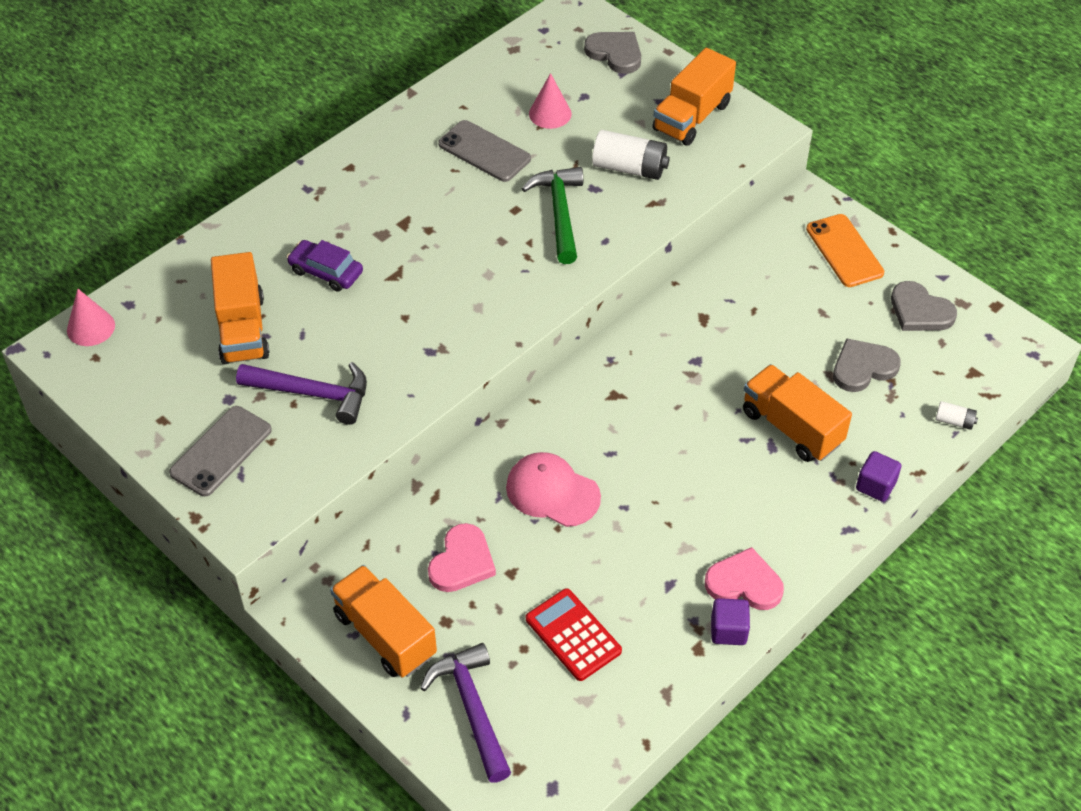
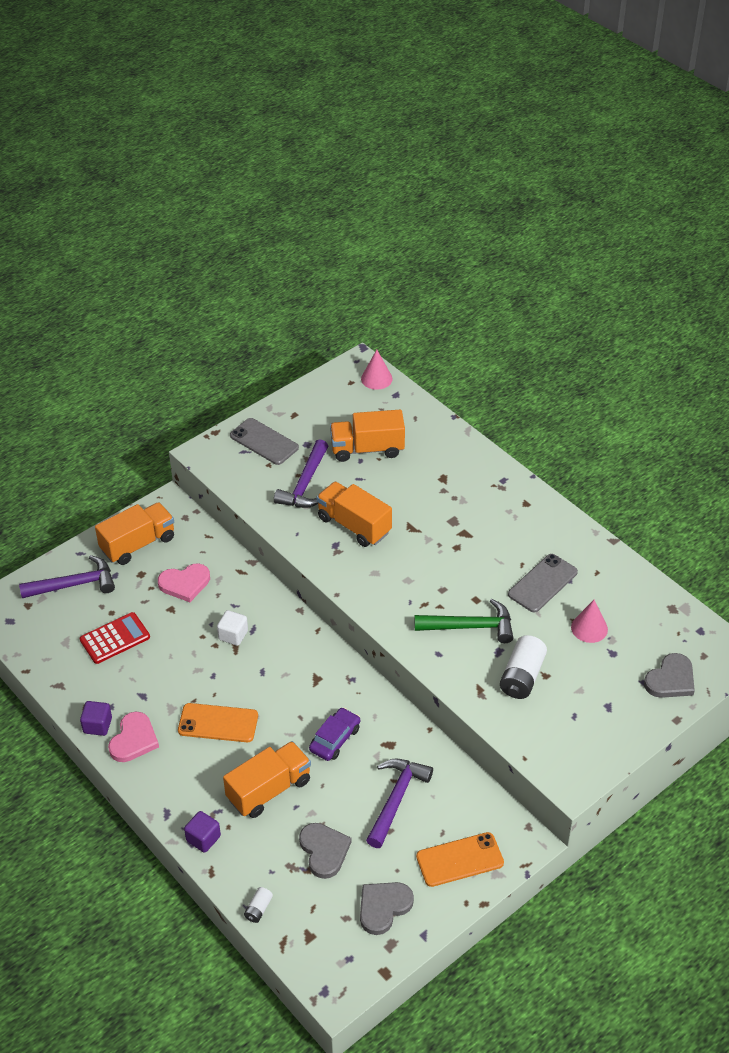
camera: 95 degrees right, 5 degrees down
(326, 272) = (417, 490): purple car -> purple car (335, 739)
(462, 562) = (185, 583): pink heart -> pink heart turned 45 degrees counterclockwise
(552, 492) = (233, 635): pink cap -> white cube
(692, 117) = (586, 727): orange truck -> orange truck (354, 525)
(701, 491) = (218, 723): none -> orange phone
(779, 308) = (396, 799): none -> purple hammer

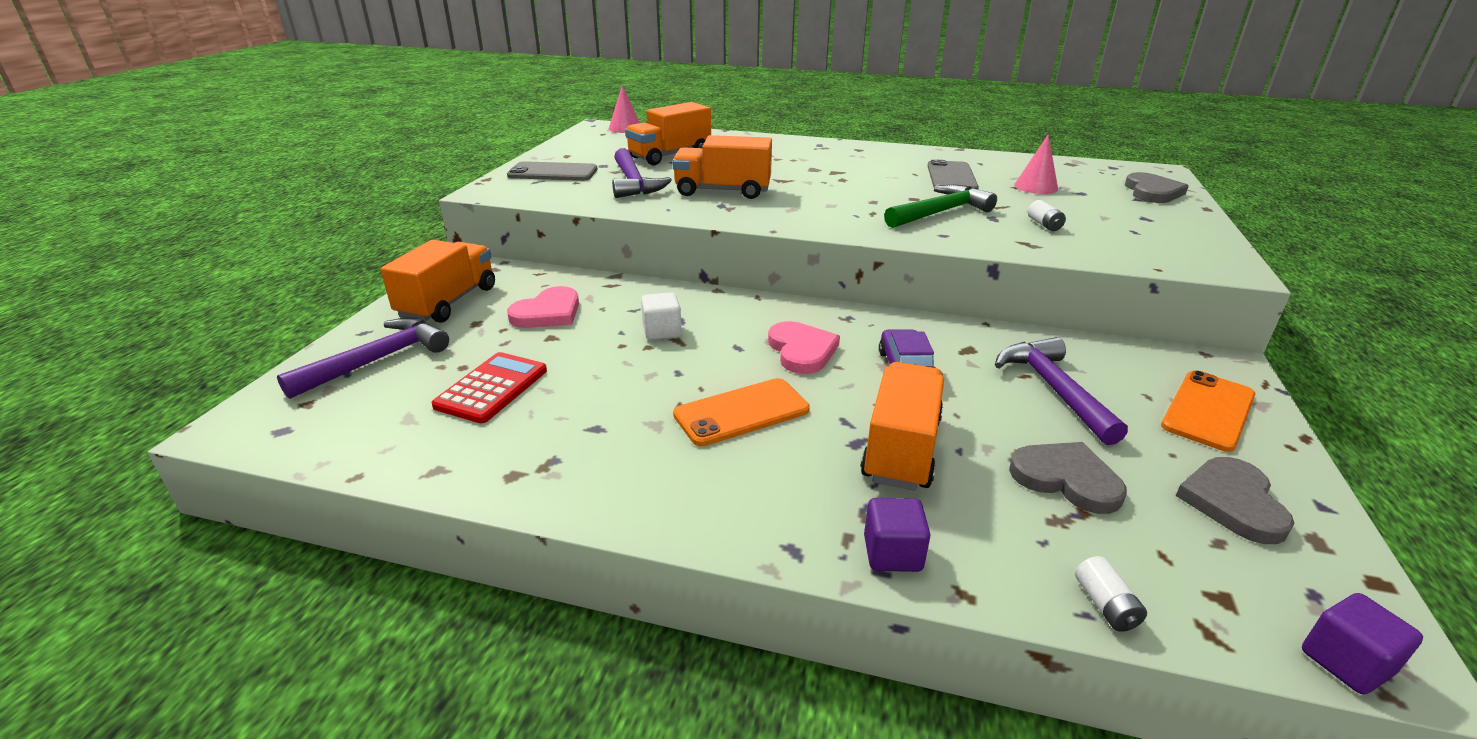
camera: 35 degrees left, 15 degrees down
(97, 725) = (552, 490): purple cube -> purple cube (1345, 662)
(134, 740) = (634, 482): pink heart -> pink heart (801, 350)
(522, 677) = (1044, 224): white battery -> white battery, size x0.50

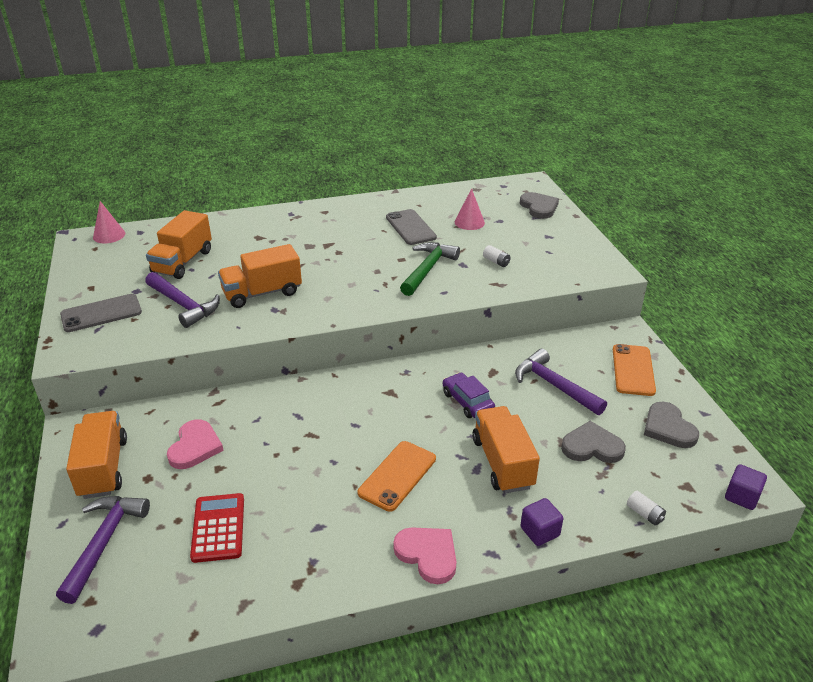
camera: 30 degrees left, 5 degrees up
(662, 331) = (294, 431): white cube -> none
(801, 350) = (397, 411): pink heart -> pink heart (428, 555)

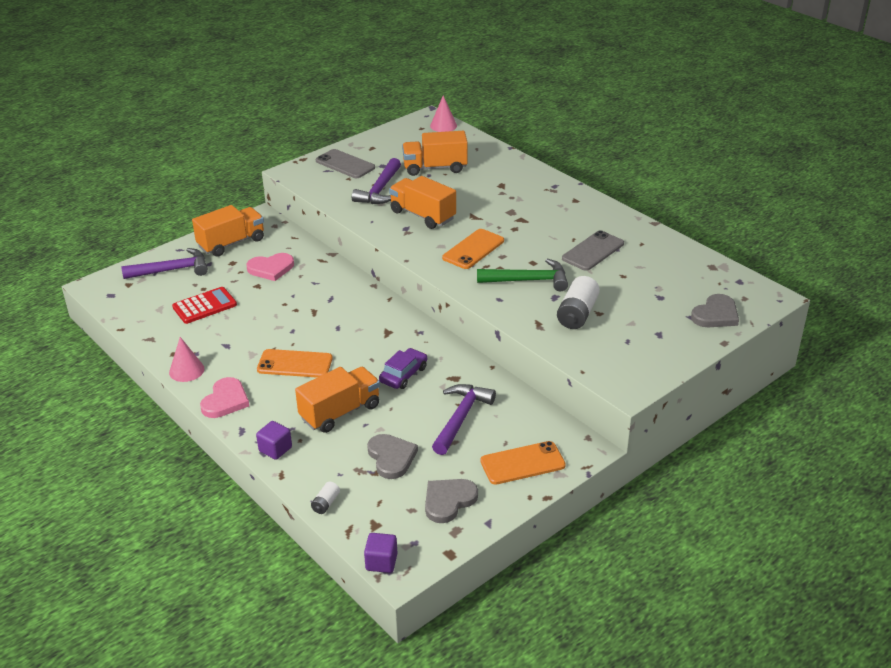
camera: 65 degrees right, 0 degrees up
(352, 282) = (473, 249): none -> orange phone
(469, 222) = (637, 280): pink cone -> pink cone (186, 370)
(496, 262) = (577, 314): white battery -> white battery, size x2.01

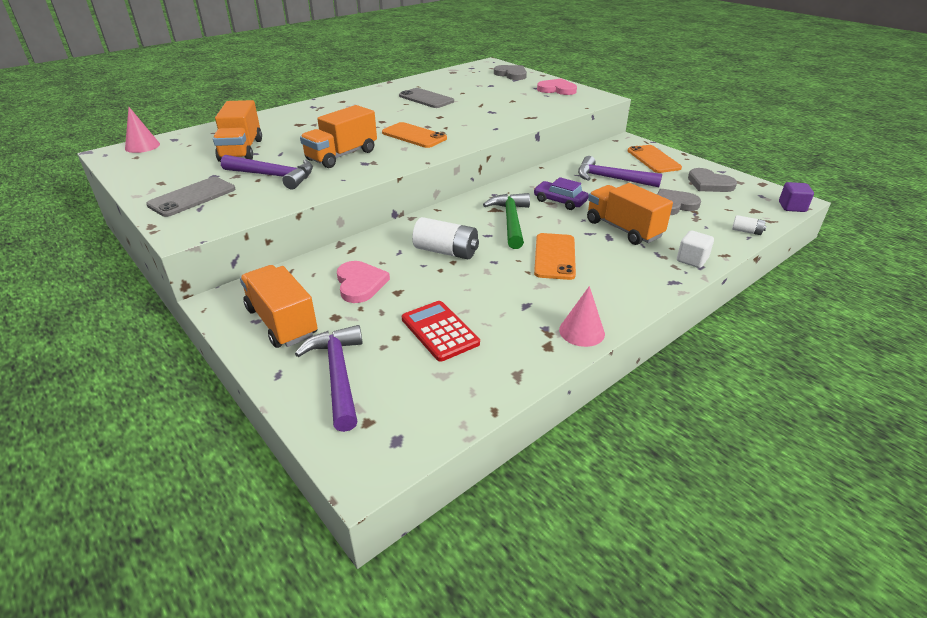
camera: 90 degrees left, 0 degrees up
(225, 401) = (629, 296): pink heart -> pink heart (557, 89)
(275, 449) = (692, 260): purple cube -> white cube
(528, 280) = (467, 118): green hammer -> green hammer (511, 221)
(577, 314) = (515, 106): white battery -> white battery (446, 251)

